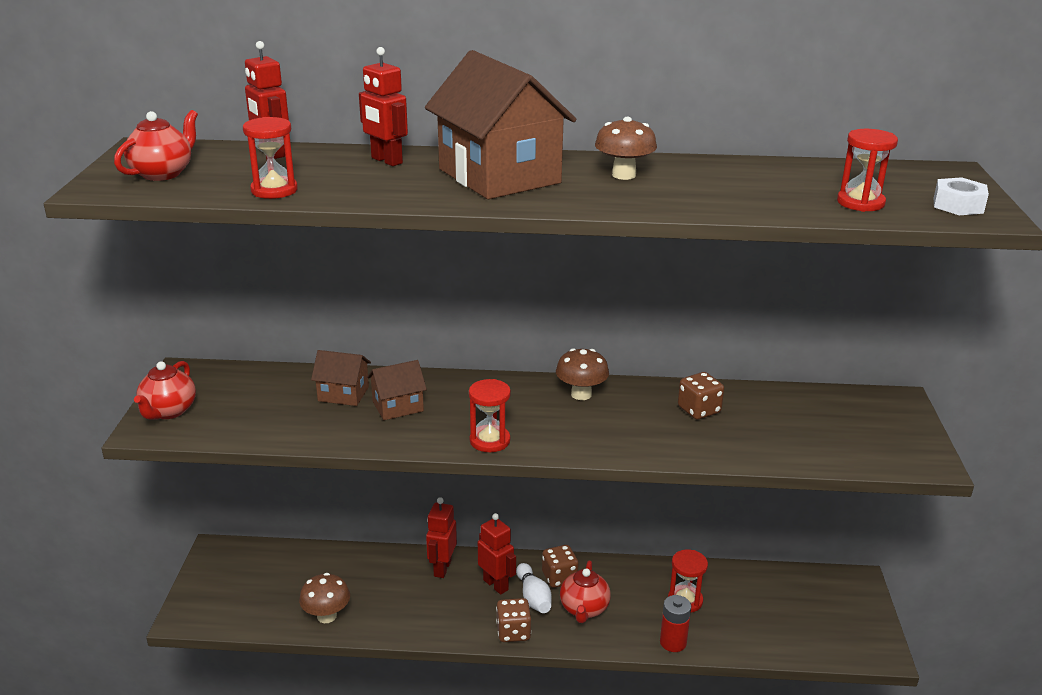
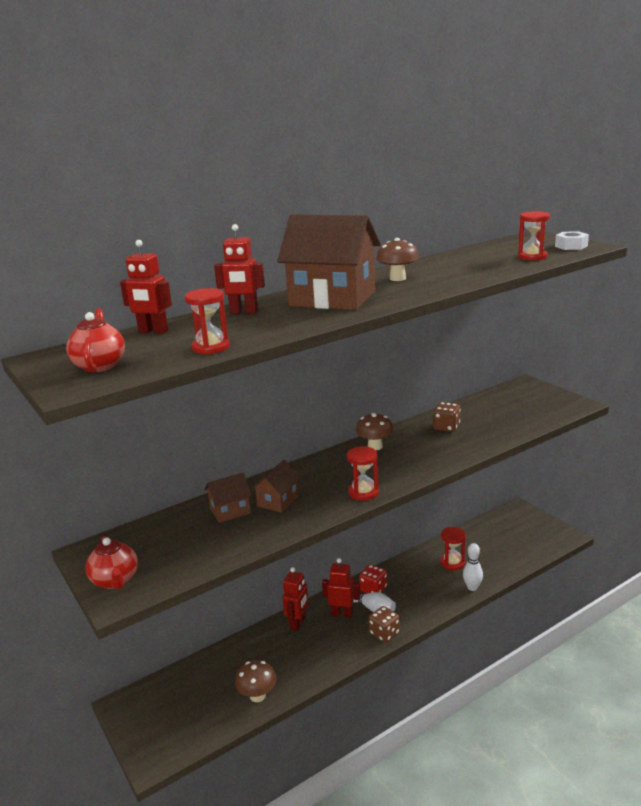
camera: 35 degrees left, 5 degrees down
(442, 568) = (298, 623): red robot -> red robot turned 135 degrees counterclockwise
(559, 577) = (373, 589): brown dice -> red dice
(584, 609) = (407, 598): red teapot -> none
(673, 642) = (472, 587): red battery -> white bowling pin

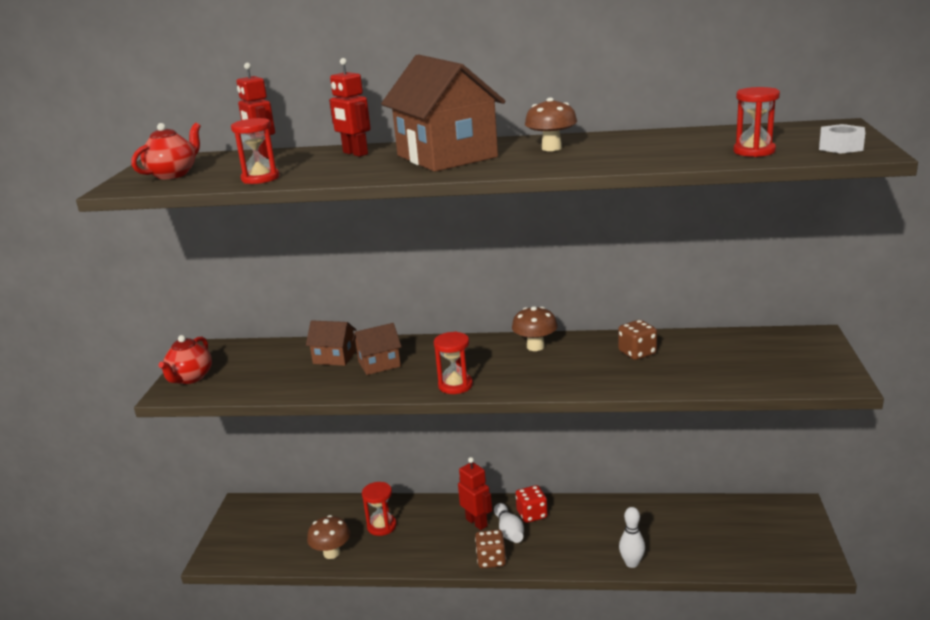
camera: 40 degrees right, 0 degrees up
(298, 623) = (430, 511): red robot -> none
(452, 563) = (642, 528): red hourglass -> red hourglass (381, 526)

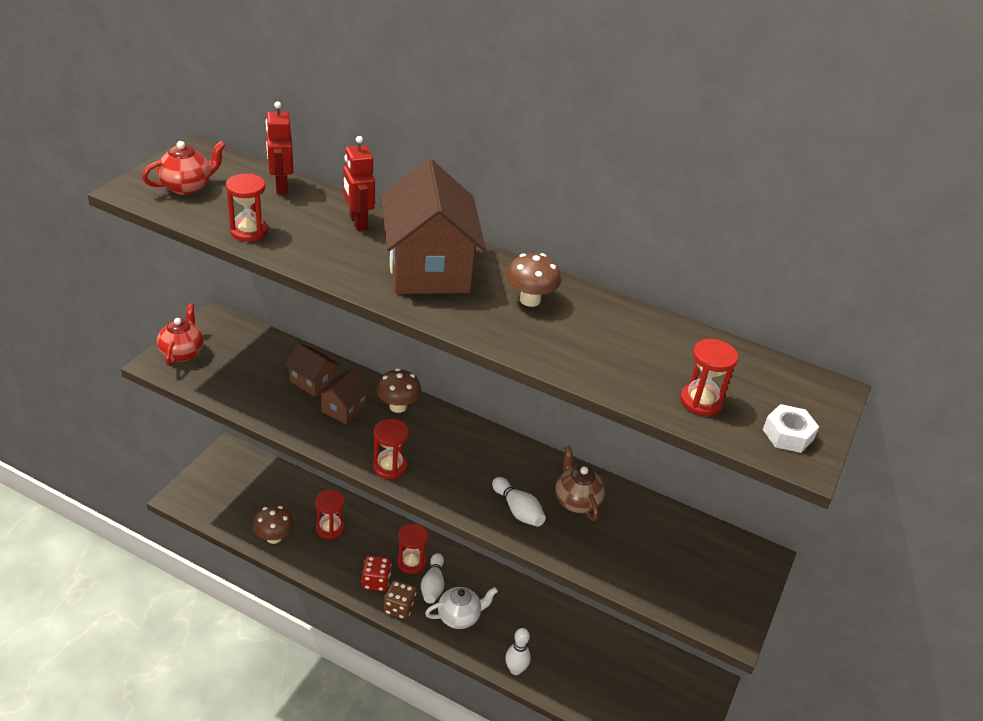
camera: 15 degrees right, 15 degrees up
(190, 378) = (182, 353): red teapot -> red teapot turned 150 degrees clockwise
(379, 364) = (344, 408): brown house -> brown house turned 60 degrees counterclockwise
(477, 522) = (411, 562): red robot -> red hourglass
(532, 514) = (463, 576): red dice -> red dice (376, 581)
(535, 347) = (492, 449): brown mushroom -> brown mushroom (398, 406)
(551, 545) = (459, 617): none -> white teapot
(594, 374) = (518, 510): none -> white bowling pin
(637, 353) = (576, 501): brown dice -> brown teapot

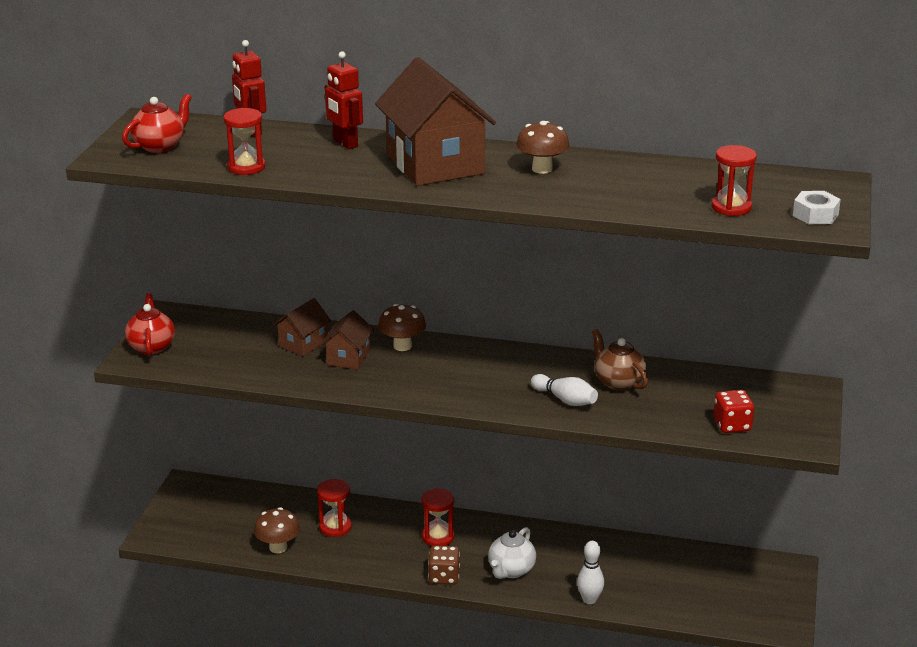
camera: 10 degrees left, 10 degrees down
(312, 381) = (303, 343): brown house -> brown house turned 75 degrees counterclockwise
(376, 581) = (408, 560): red dice -> red dice (732, 425)
(389, 467) = (421, 393): red hourglass -> none
(433, 585) = (470, 551): white bowling pin -> none
(459, 617) = (511, 570): white teapot -> white teapot turned 150 degrees clockwise

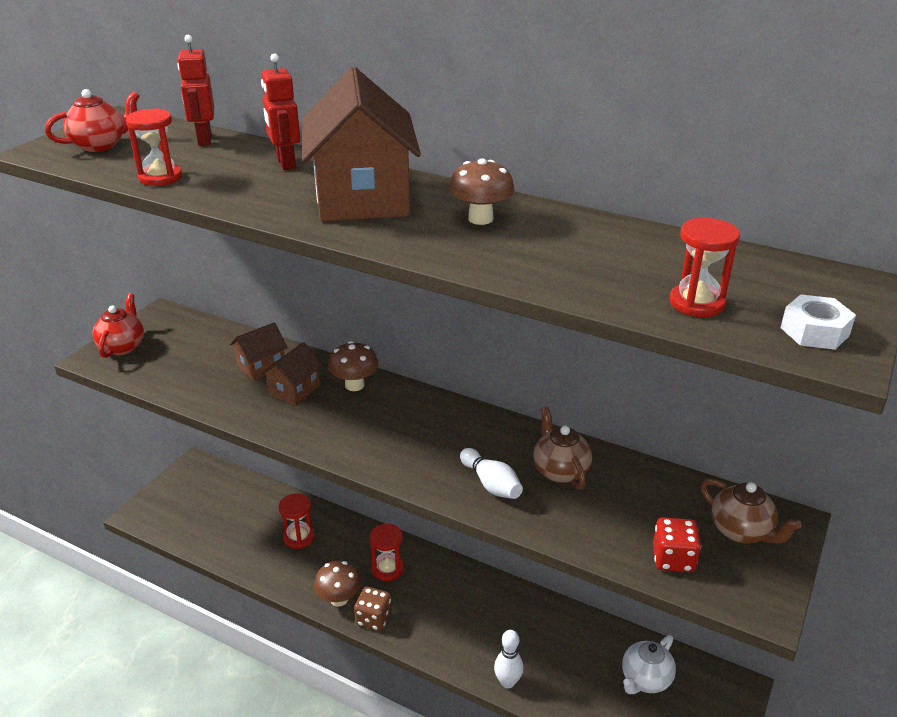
camera: 15 degrees right, 5 degrees up
(278, 547) = (237, 550): brown mushroom -> brown mushroom (339, 599)
(511, 570) = (442, 625): white teapot -> white teapot (645, 679)
(778, 400) = (741, 531): none -> brown teapot

